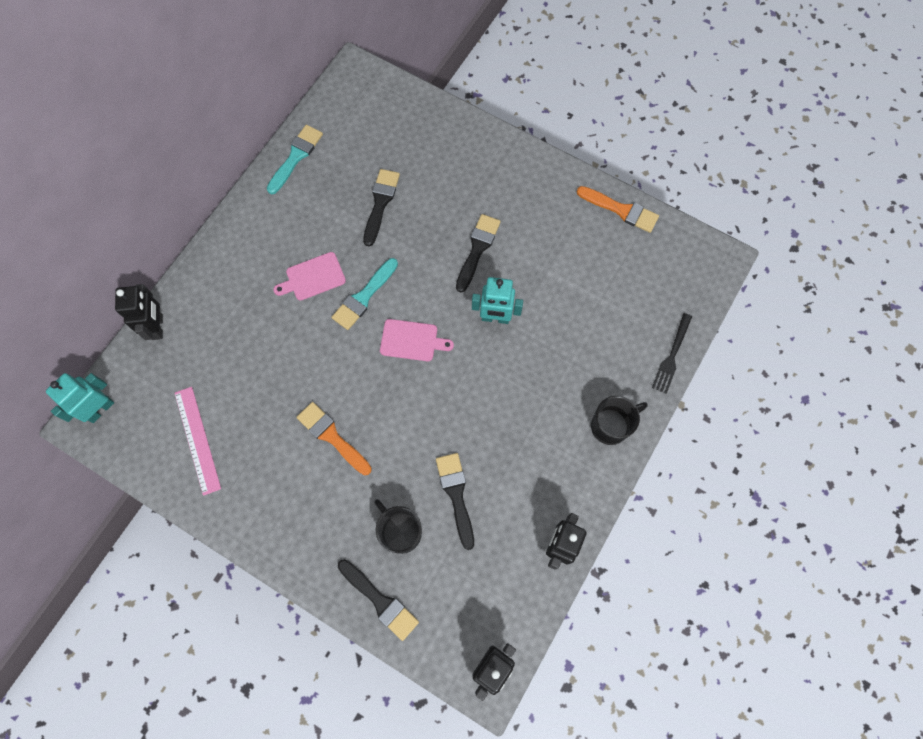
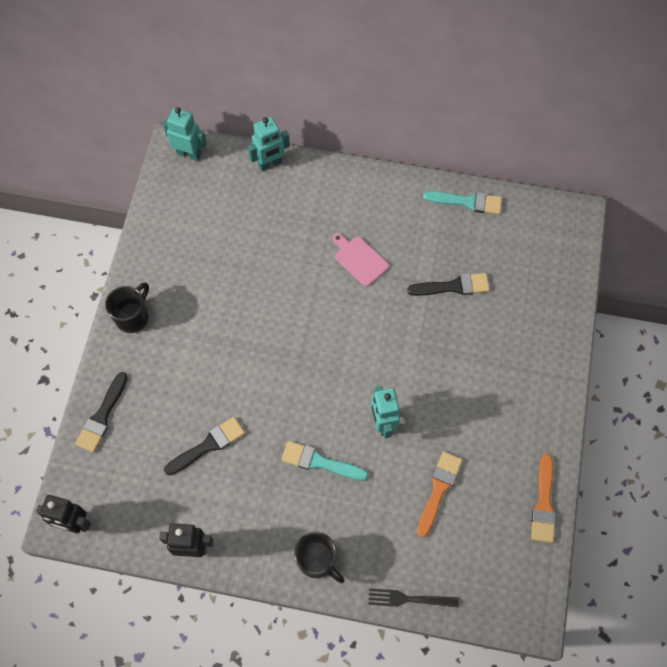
camera: 70 degrees right, 5 degrees down
(158, 327) = (270, 164): black robot -> turquoise robot
(197, 440) = (188, 230): pink ruler -> none
(332, 436) = (225, 328): orange brush -> orange brush (439, 489)
(364, 297) = (358, 306): turquoise brush -> turquoise brush (319, 462)
(400, 532) = (163, 411): black mug -> black mug (133, 317)
(412, 340) = (333, 360): pink cutting board -> none
(477, 249) = (444, 384): black brush -> none

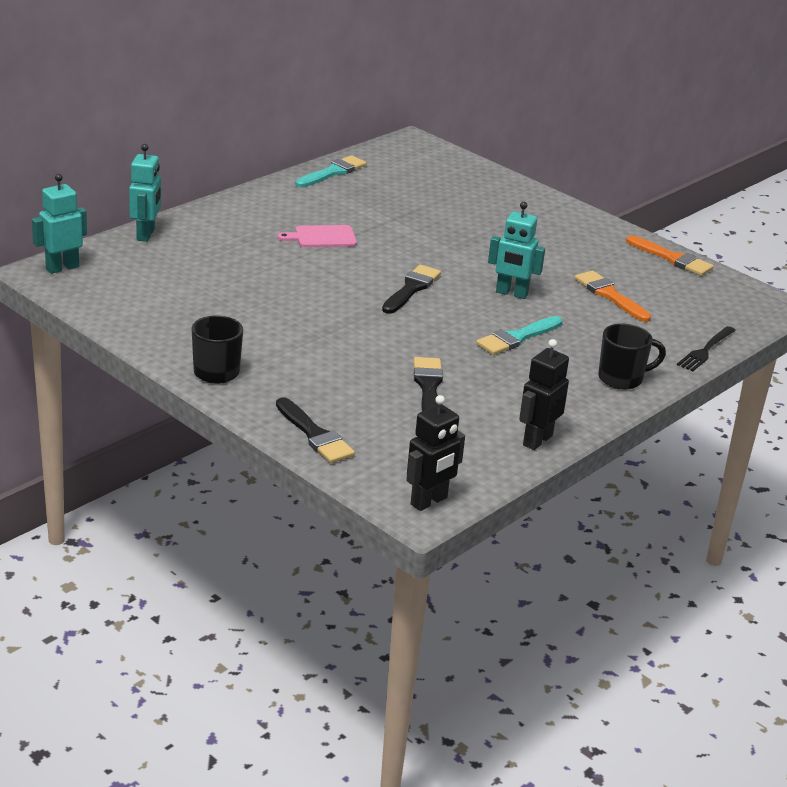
camera: 60 degrees left, 35 degrees down
(453, 286) = (411, 211): black brush -> black brush (411, 288)

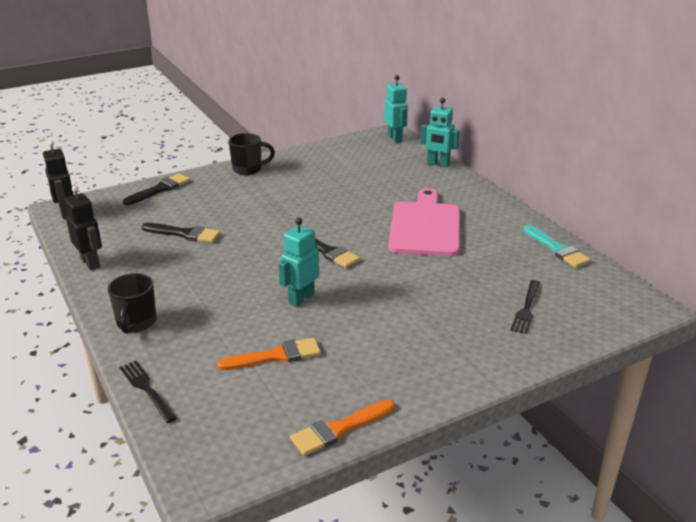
camera: 110 degrees right, 0 degrees up
(315, 435) = (160, 189): black brush -> black brush turned 150 degrees clockwise
(322, 237) = (425, 226): pink cutting board -> pink cutting board, size x1.97
(450, 188) = (526, 308): none -> black fork
(517, 338) = (228, 285): turquoise brush -> none

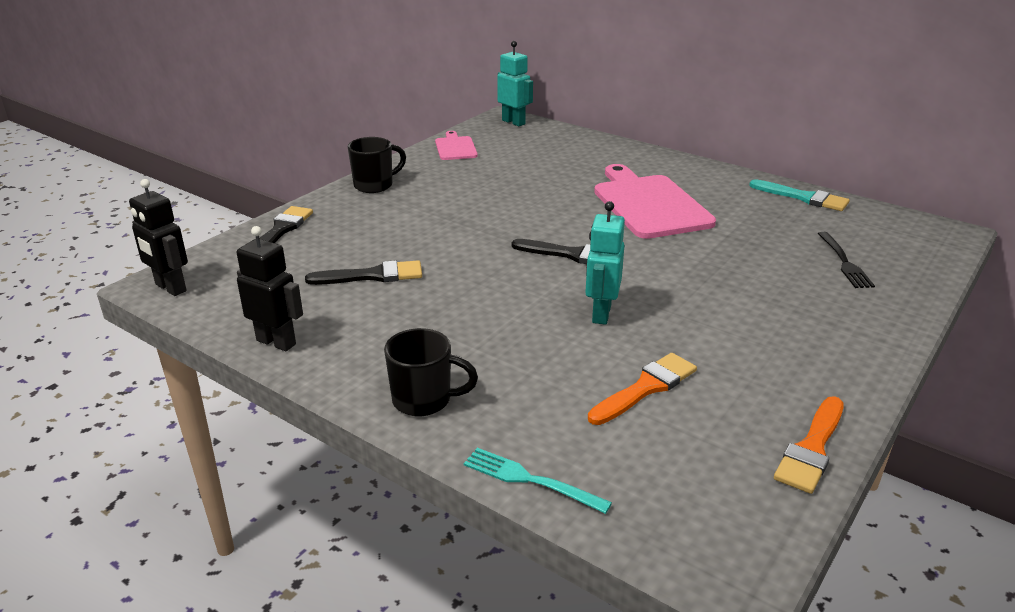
camera: 25 degrees left, 0 degrees up
(136, 323) = (424, 400): black mug -> black mug turned 60 degrees counterclockwise
(147, 389) = (530, 480): black fork -> turquoise fork
(331, 151) = (455, 147): none -> pink cutting board
(438, 164) = (590, 140): turquoise robot -> none

